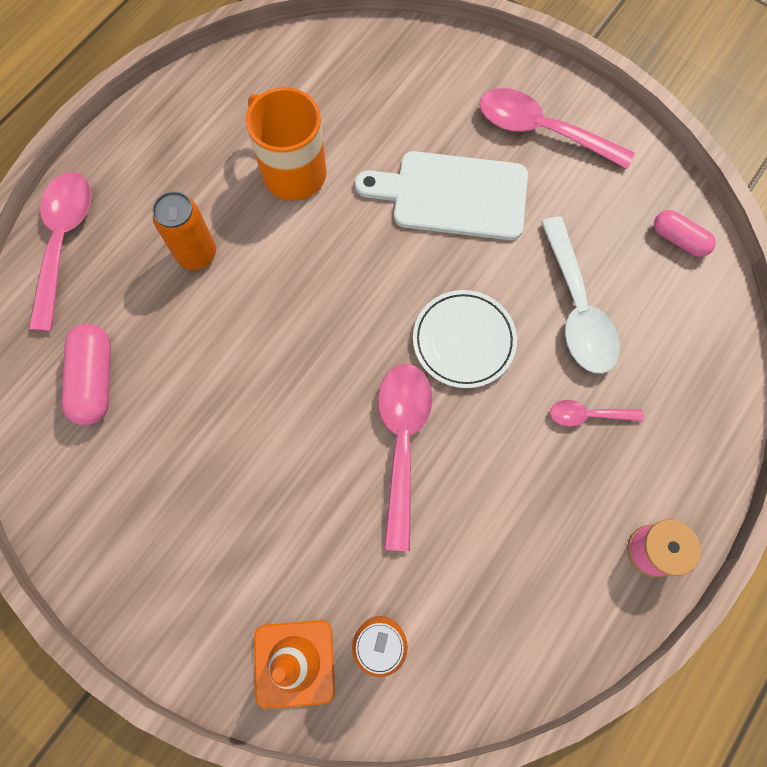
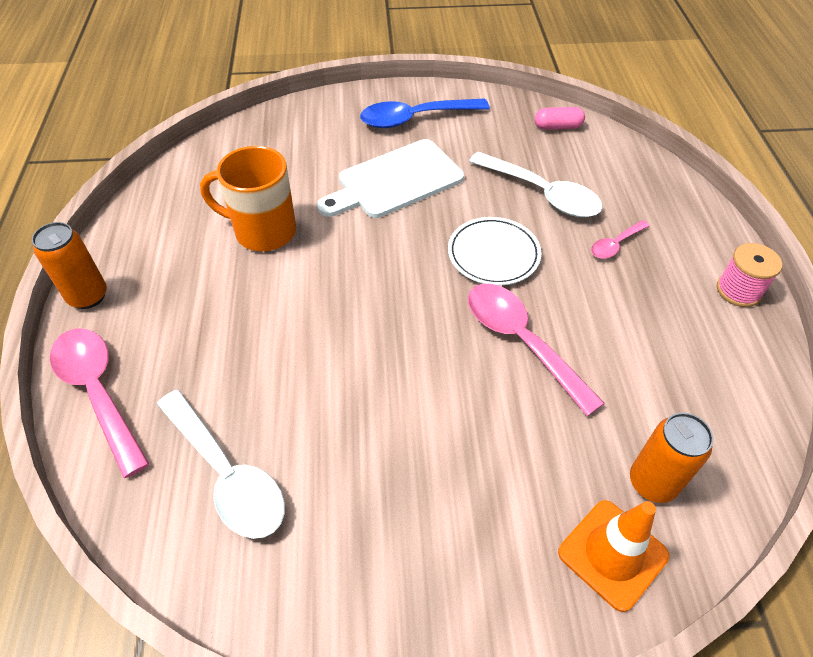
camera: 40 degrees left, 20 degrees down
(95, 380) = (227, 475): pink capsule -> white spoon
(197, 254) = (235, 326): orange can -> orange can (88, 296)
(541, 130) = (415, 118): pink spoon -> blue spoon

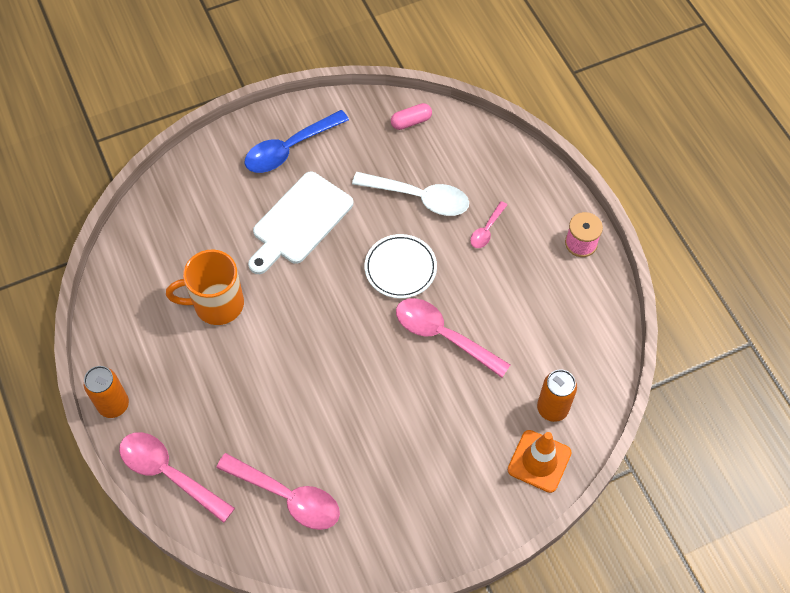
camera: 20 degrees left, 10 degrees up
(227, 475) = (287, 497): white spoon -> pink spoon

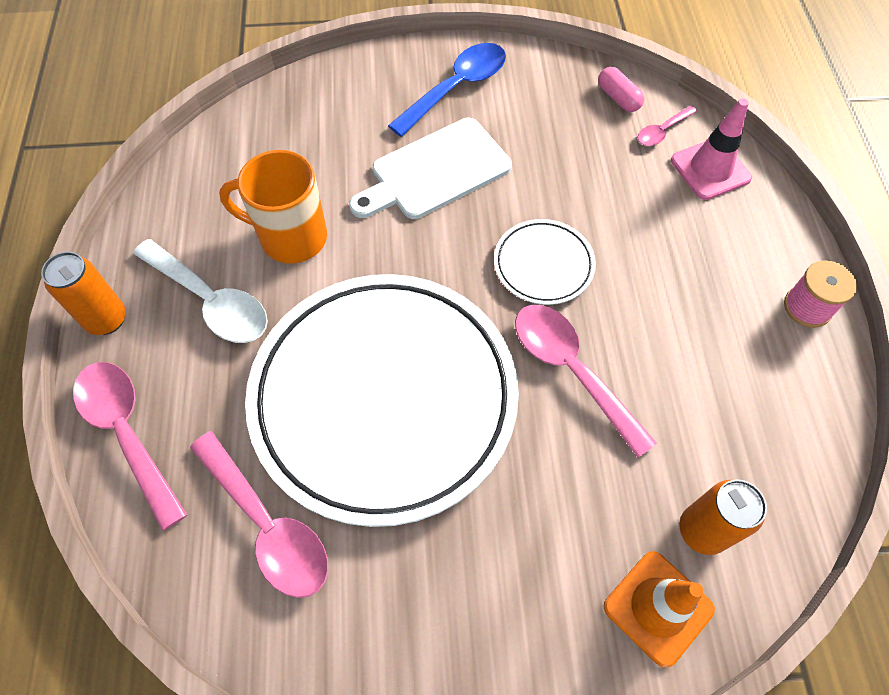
camera: 20 degrees right, 0 degrees up
(289, 149) = (456, 88): blue spoon -> blue spoon turned 150 degrees clockwise
(328, 394) = (384, 398): none -> white plate
(411, 121) = (618, 98): pink capsule -> pink capsule turned 60 degrees clockwise
(419, 198) = (598, 187): white spoon -> white spoon (211, 301)
(486, 230) = (676, 251): pink spoon -> pink spoon (662, 131)
(492, 160) = (710, 169): none -> pink traffic cone

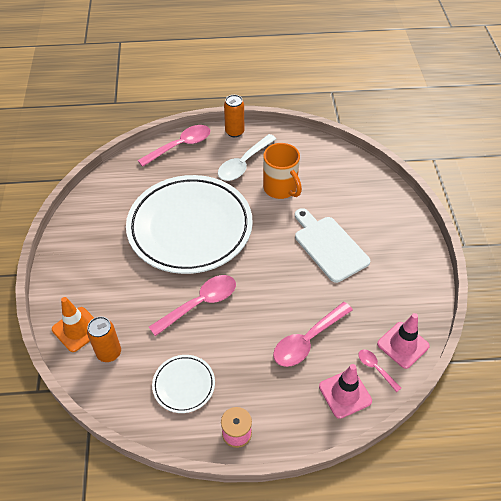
camera: 90 degrees right, 10 degrees down
(267, 525) = (136, 192): pink spoon -> pink spoon (307, 340)
(291, 237) = (280, 188): orange mug -> orange mug turned 135 degrees clockwise
(456, 88) = (396, 256): blue spoon -> none
(543, 265) = (266, 295): white plate -> white plate (184, 385)
(618, 98) = (403, 345): pink capsule -> pink traffic cone

